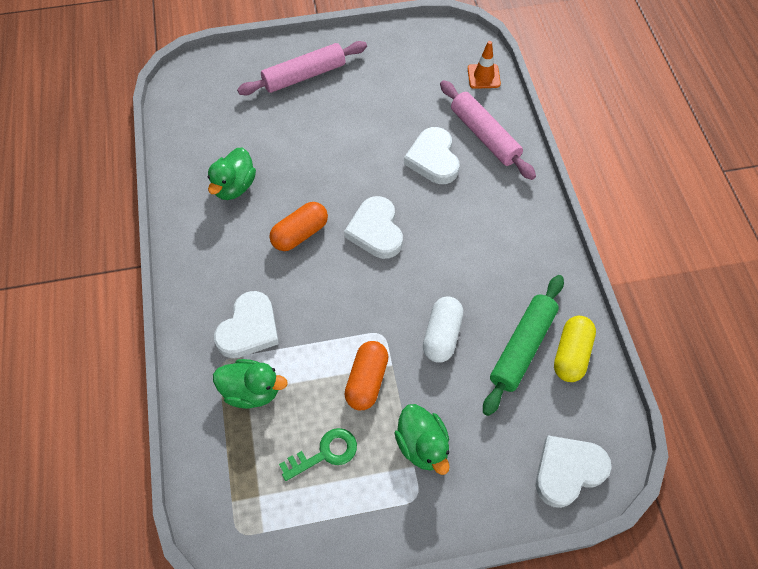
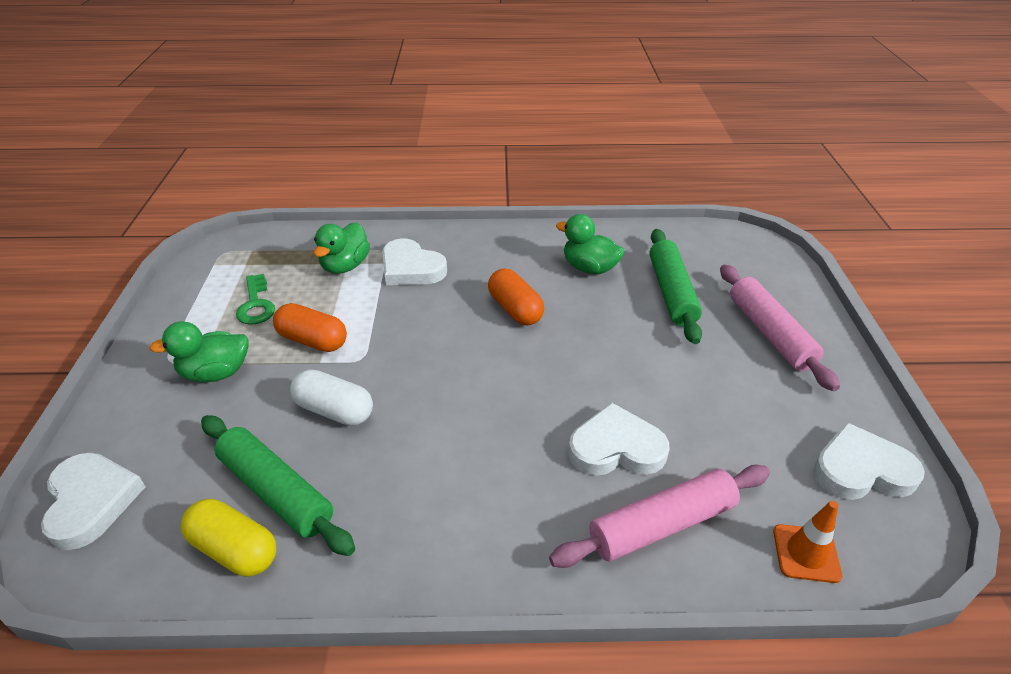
camera: 100 degrees right, 20 degrees down
(262, 130) = (671, 292): none -> green rolling pin
(376, 231) = (504, 371): white heart -> white heart (861, 469)

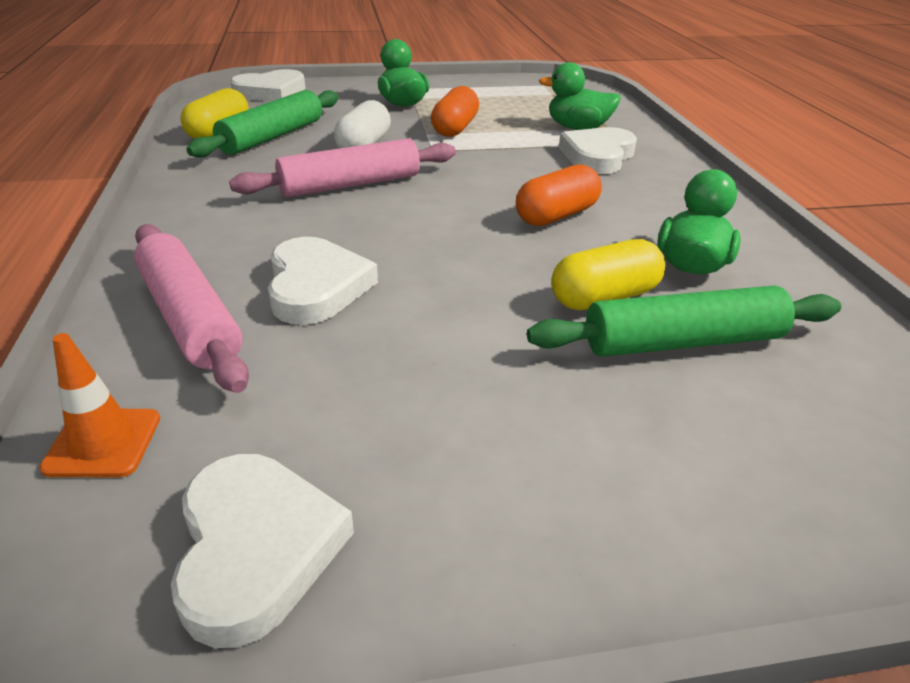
camera: 80 degrees right, 5 degrees down
(256, 304) = (495, 104): green key -> none
(627, 310) = (604, 297): none -> yellow capsule
(770, 333) = (628, 461): pink rolling pin -> pink rolling pin (350, 185)

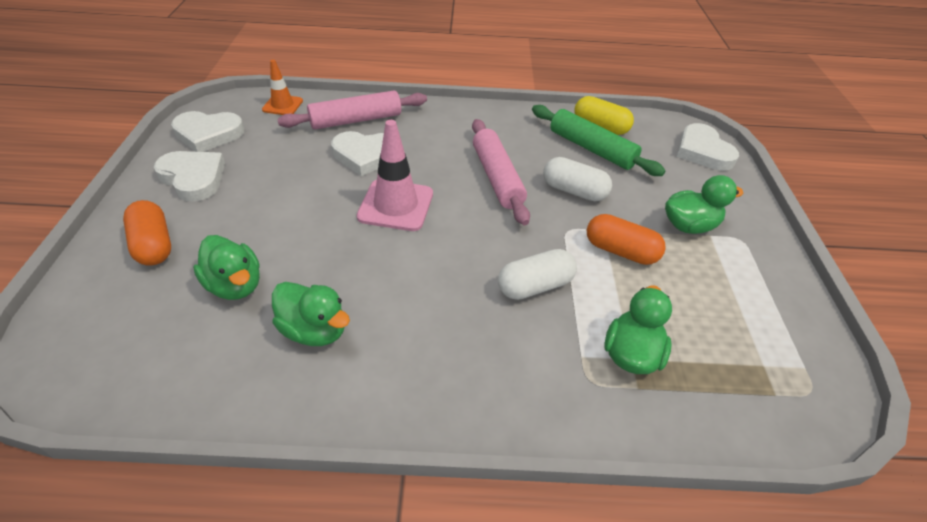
camera: 100 degrees right, 10 degrees up
(439, 244) = (396, 205): none -> pink traffic cone
(530, 161) = (535, 286): none -> white capsule
(556, 215) = (420, 274): orange capsule -> orange capsule (154, 245)
(597, 156) = (544, 344): white heart -> white heart (193, 178)
(604, 297) = (299, 265): yellow capsule -> none
(682, 341) = (235, 285): green rolling pin -> green duck

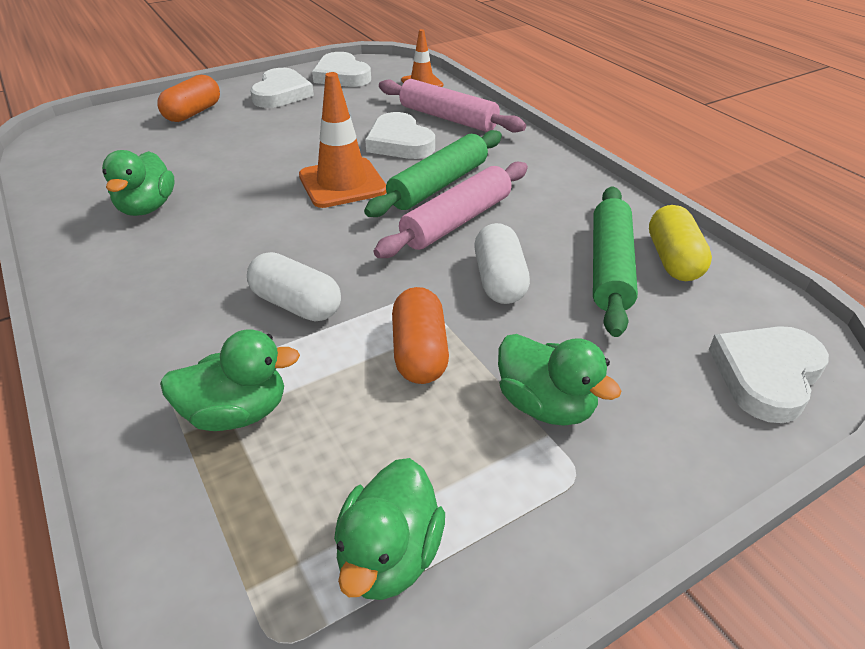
camera: 60 degrees right, 5 degrees down
(235, 285) = (174, 157): green duck -> green duck (389, 555)
(396, 205) = (342, 183): pink traffic cone -> orange traffic cone
(445, 165) = (438, 185): none -> green rolling pin

